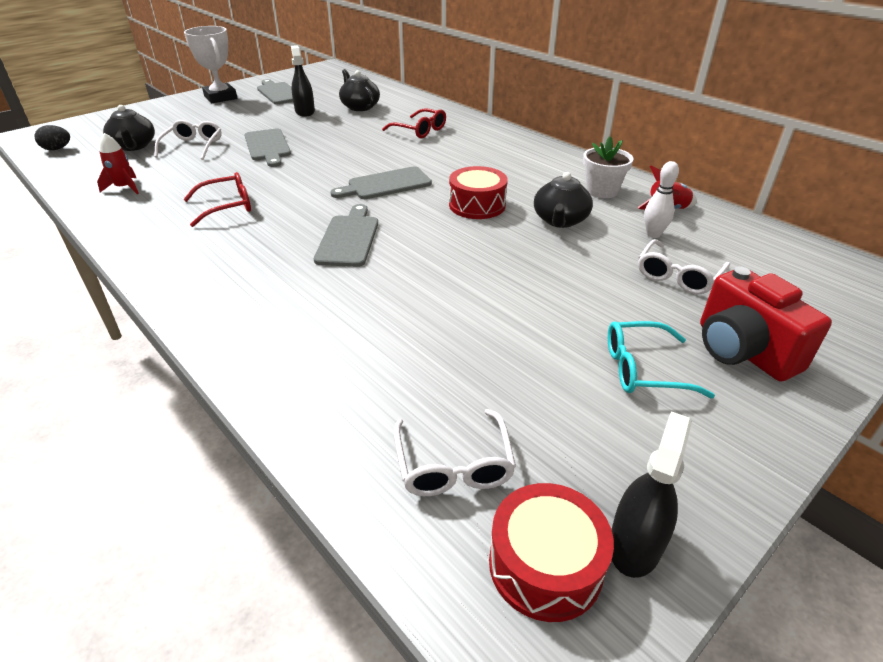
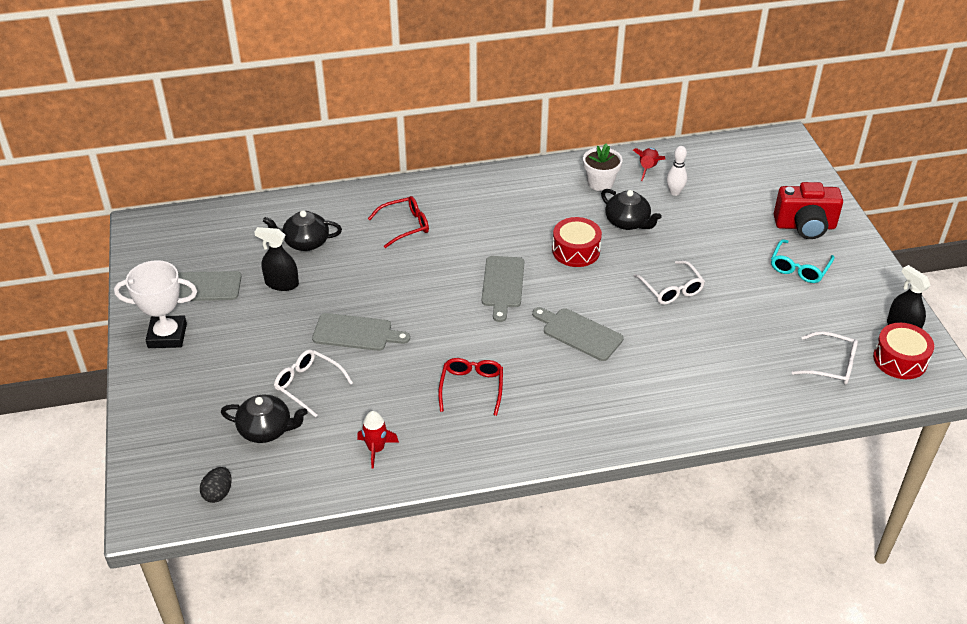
camera: 60 degrees left, 5 degrees up
(678, 275) = (726, 208): white glasses -> white glasses (671, 289)

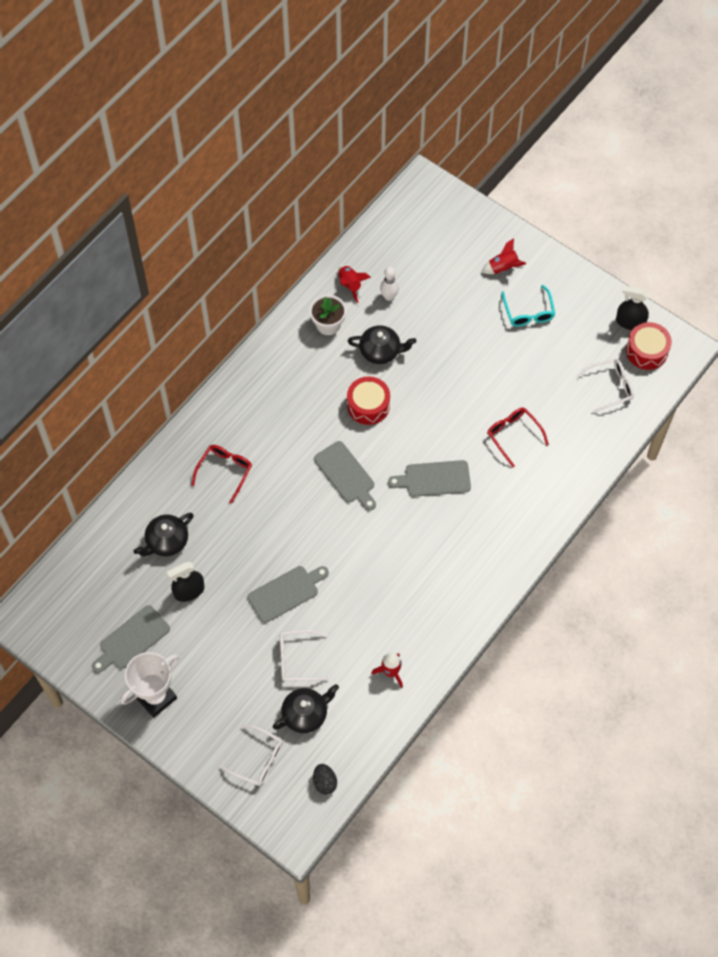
camera: 40 degrees left, 20 degrees up
(471, 388) = (406, 578): red glasses -> red glasses (513, 435)
(671, 289) = (461, 394): white glasses -> white glasses (257, 759)
(805, 226) = (503, 268): red camera -> red rocket

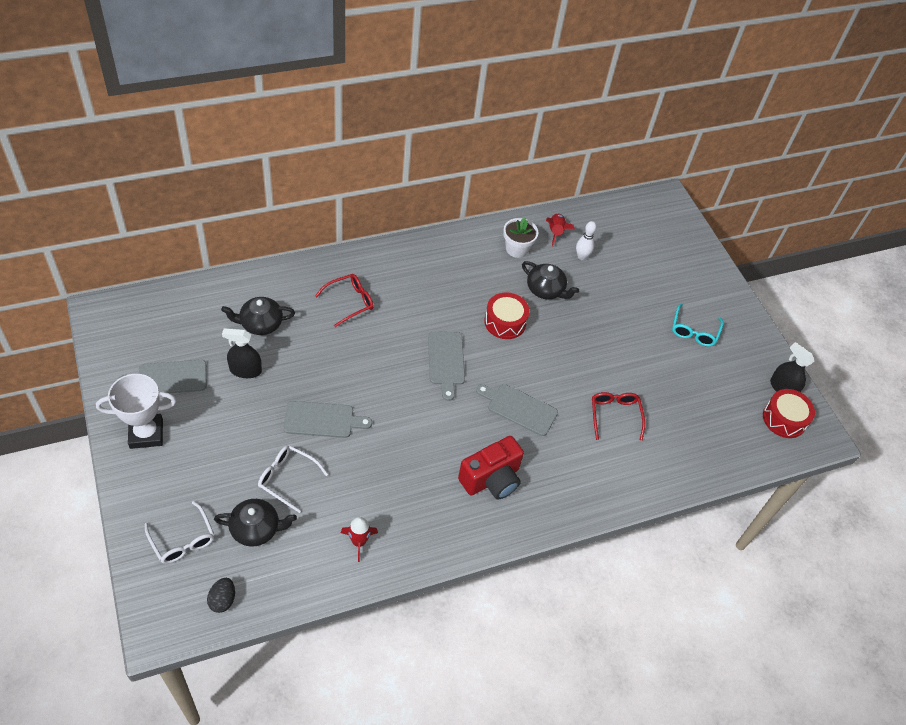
camera: 25 degrees right, 10 degrees down
(454, 555) = (491, 479): none -> red camera
(503, 268) = (694, 288): red rocket -> none
(609, 387) = (730, 428): white glasses -> none

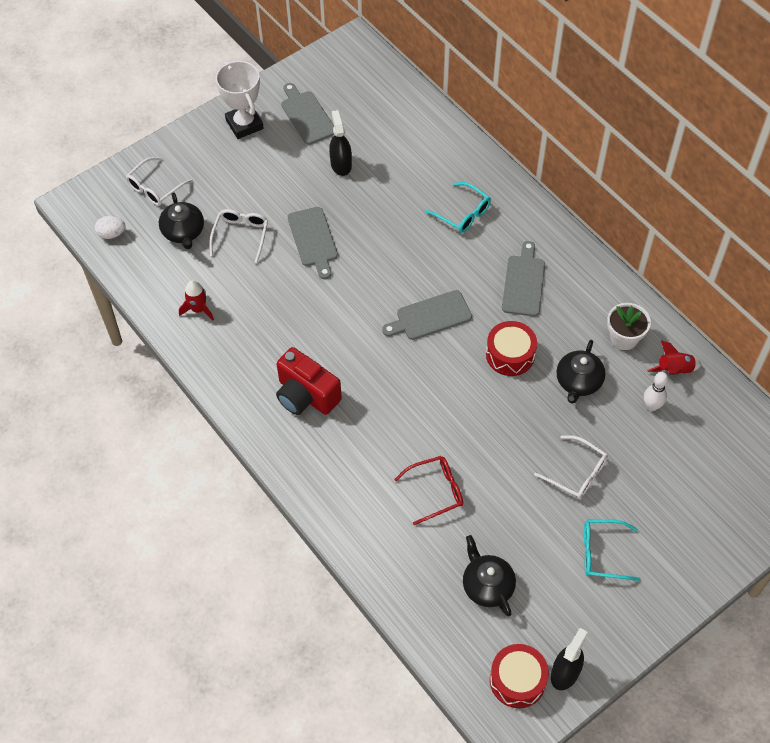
camera: 80 degrees right, 5 degrees up
(223, 600) = (112, 234): black egg -> white egg
(260, 324) = (399, 155): black teapot -> black teapot (487, 585)
(349, 302) = (462, 213): red glasses -> turquoise glasses
(519, 408) = (402, 397): grey cutting board -> grey cutting board (524, 283)
(624, 321) = (576, 473): none -> white glasses

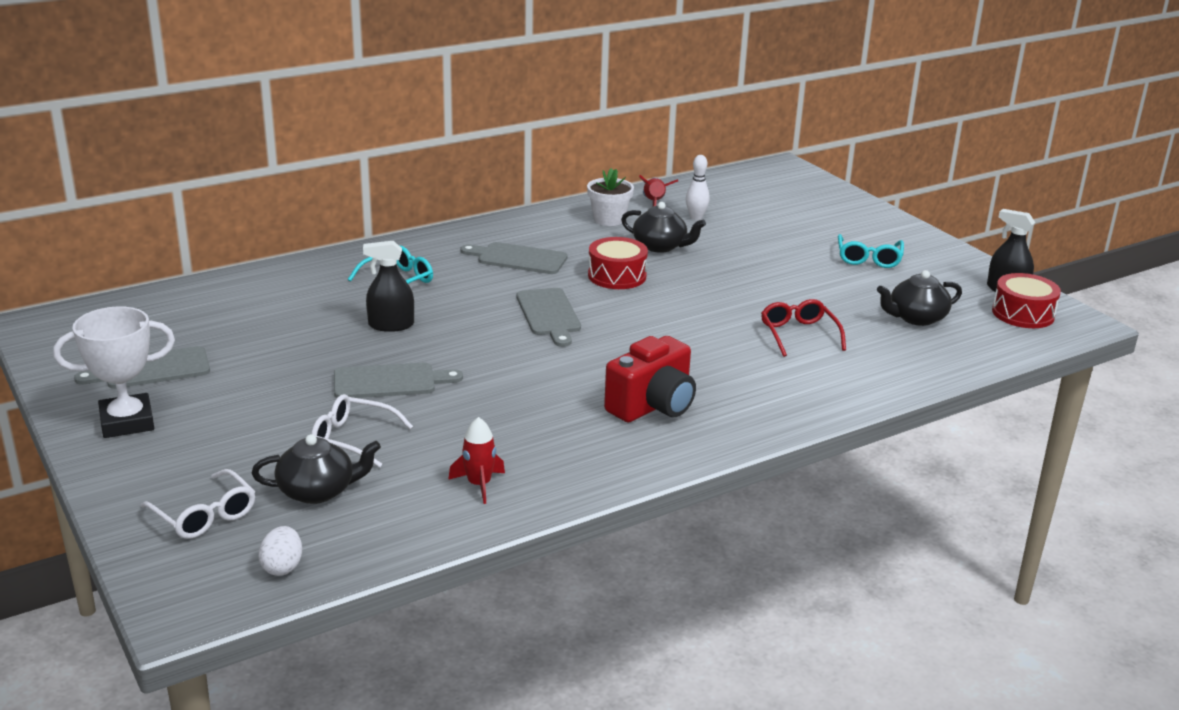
camera: 85 degrees left, 30 degrees down
(341, 164) = (264, 351): black spray bottle -> black spray bottle (391, 325)
(576, 473) = (774, 260): white glasses -> none

